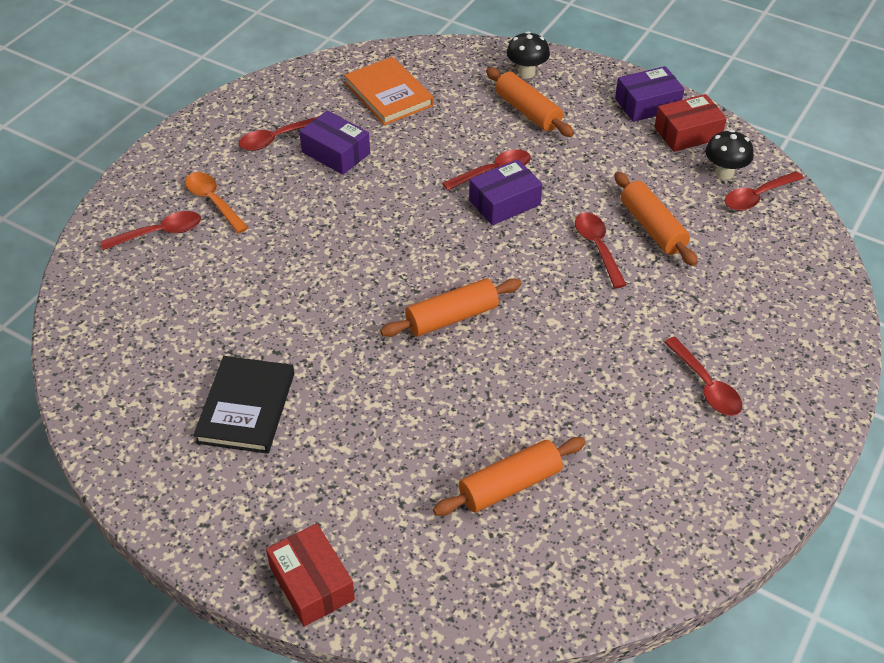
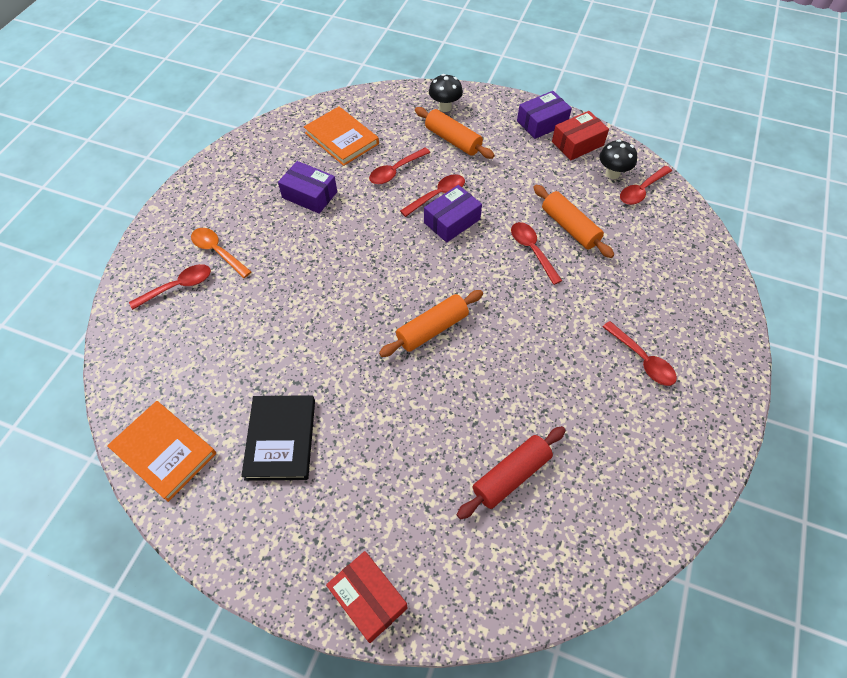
camera: 10 degrees left, 10 degrees up
(111, 401) = (164, 451): none -> orange book
(276, 139) = (259, 188): red spoon -> red spoon (395, 171)
(510, 485) = (511, 475): orange rolling pin -> red rolling pin

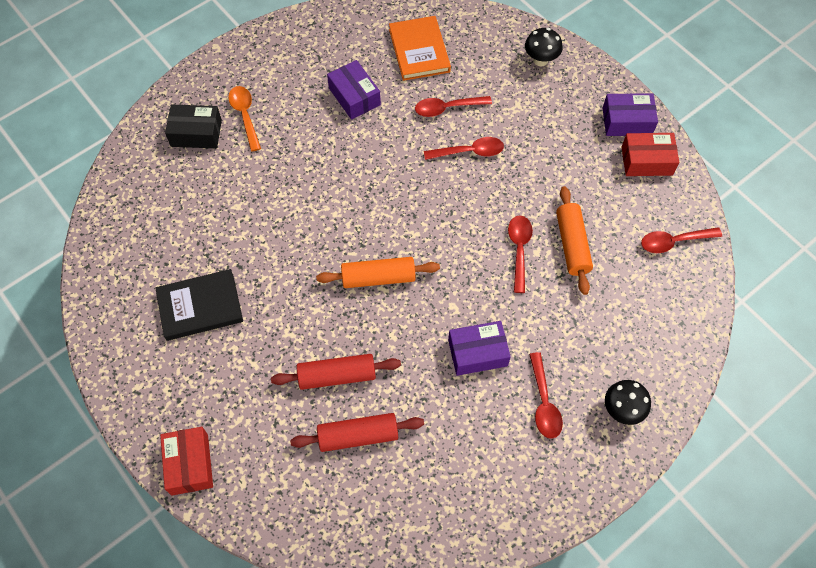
camera: 30 degrees right, 5 degrees up
(164, 451) = (111, 270): orange book -> none
(178, 286) = (196, 133): red spoon -> black box
(281, 439) = (200, 307): black book -> black book turned 45 degrees clockwise
(452, 221) = (465, 184): purple box -> purple box (477, 353)
(453, 140) = (524, 100): orange rolling pin -> none
(454, 432) = (337, 375): none -> red rolling pin
(612, 174) = (658, 210): black mushroom -> black mushroom (622, 410)

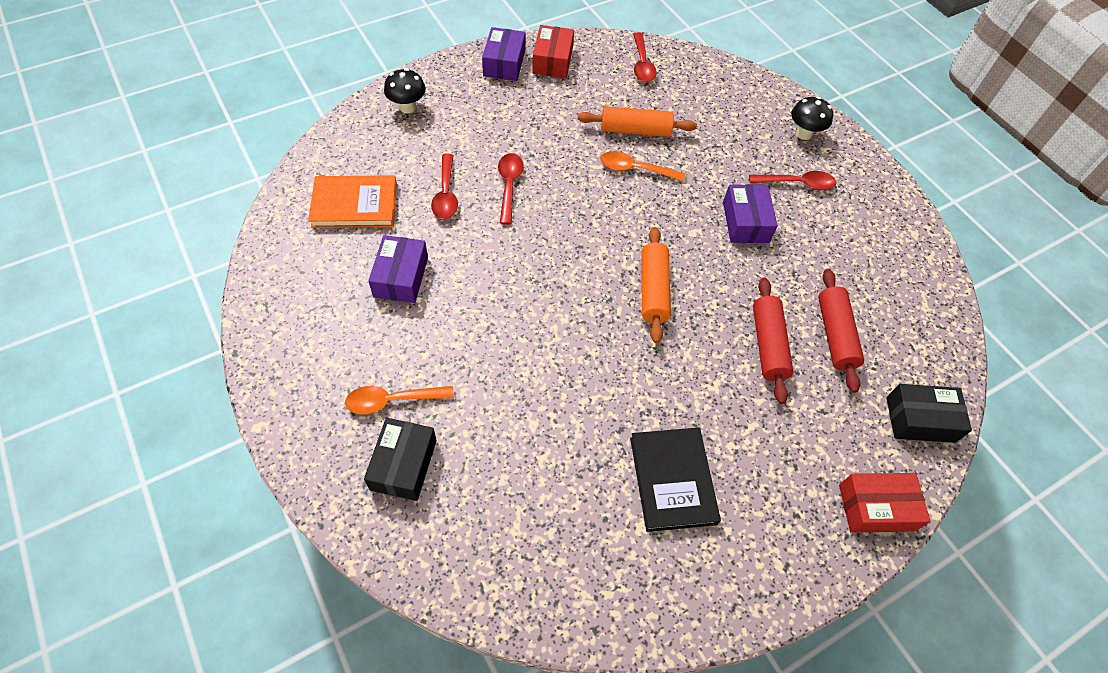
camera: 85 degrees left, 5 degrees down
(278, 510) = (920, 419): none -> black box
(354, 96) = (401, 277): purple box -> purple box turned 60 degrees counterclockwise
(519, 249) = (635, 169): red spoon -> orange spoon

